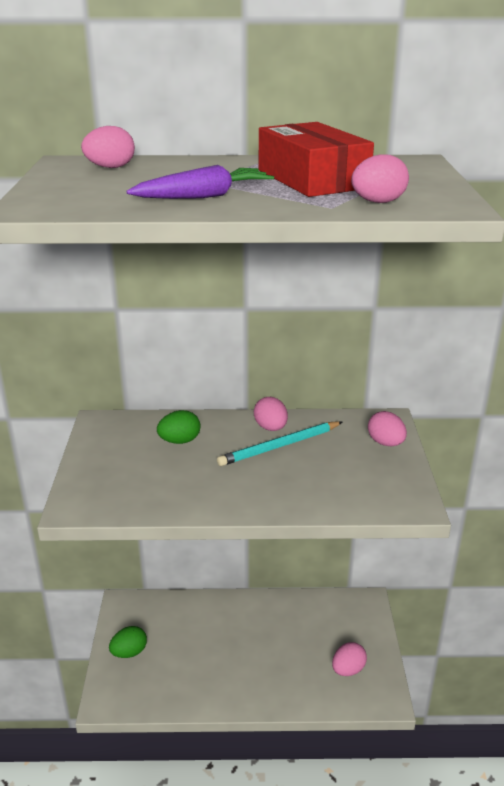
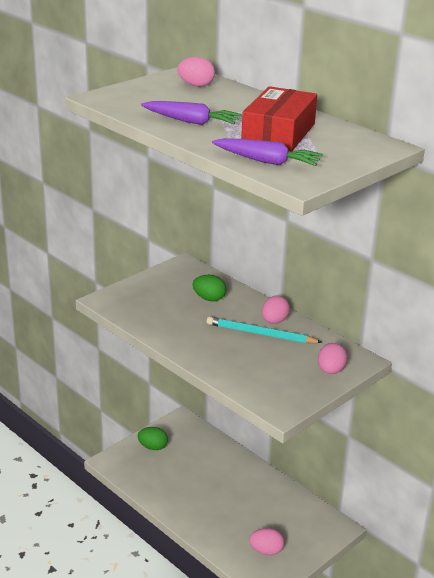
camera: 45 degrees right, 0 degrees up
(378, 202) = (267, 161): pink egg -> purple carrot

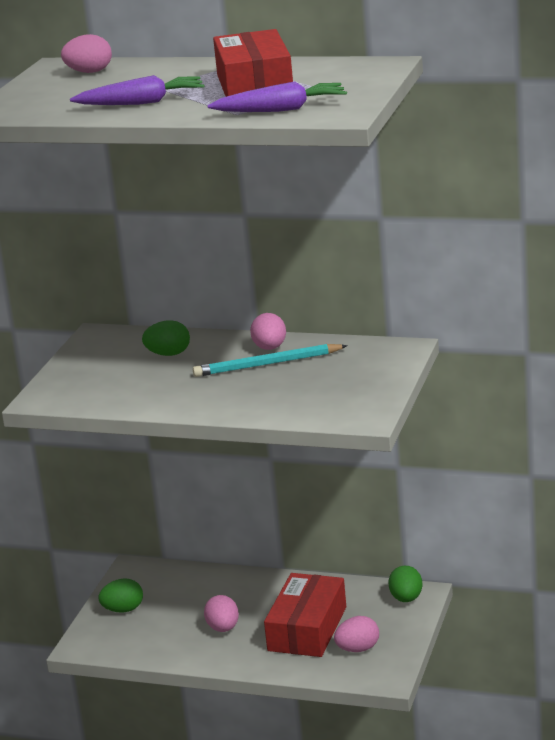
camera: 25 degrees left, 5 degrees down
(247, 518) = (307, 629): none -> red box
(327, 527) = (406, 599): none -> green egg
(331, 370) = (382, 368): pink egg -> pink egg (223, 628)

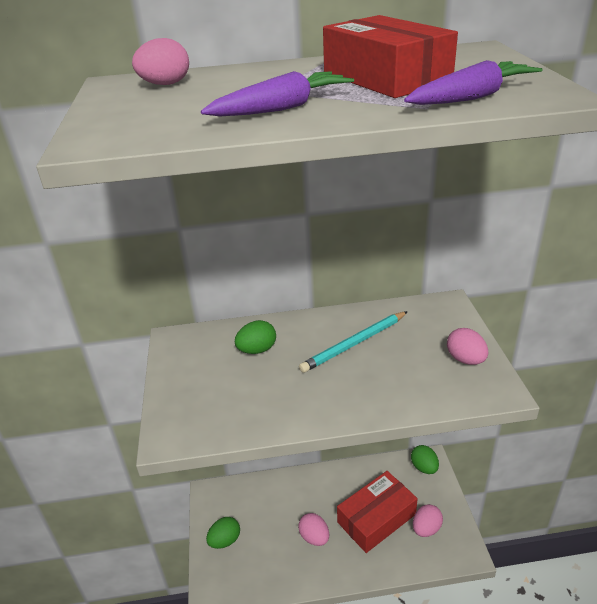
camera: 25 degrees left, 10 degrees up
(270, 348) = (340, 325): pink egg -> pink egg (465, 359)
(307, 629) = (376, 518): red box -> red box turned 60 degrees clockwise

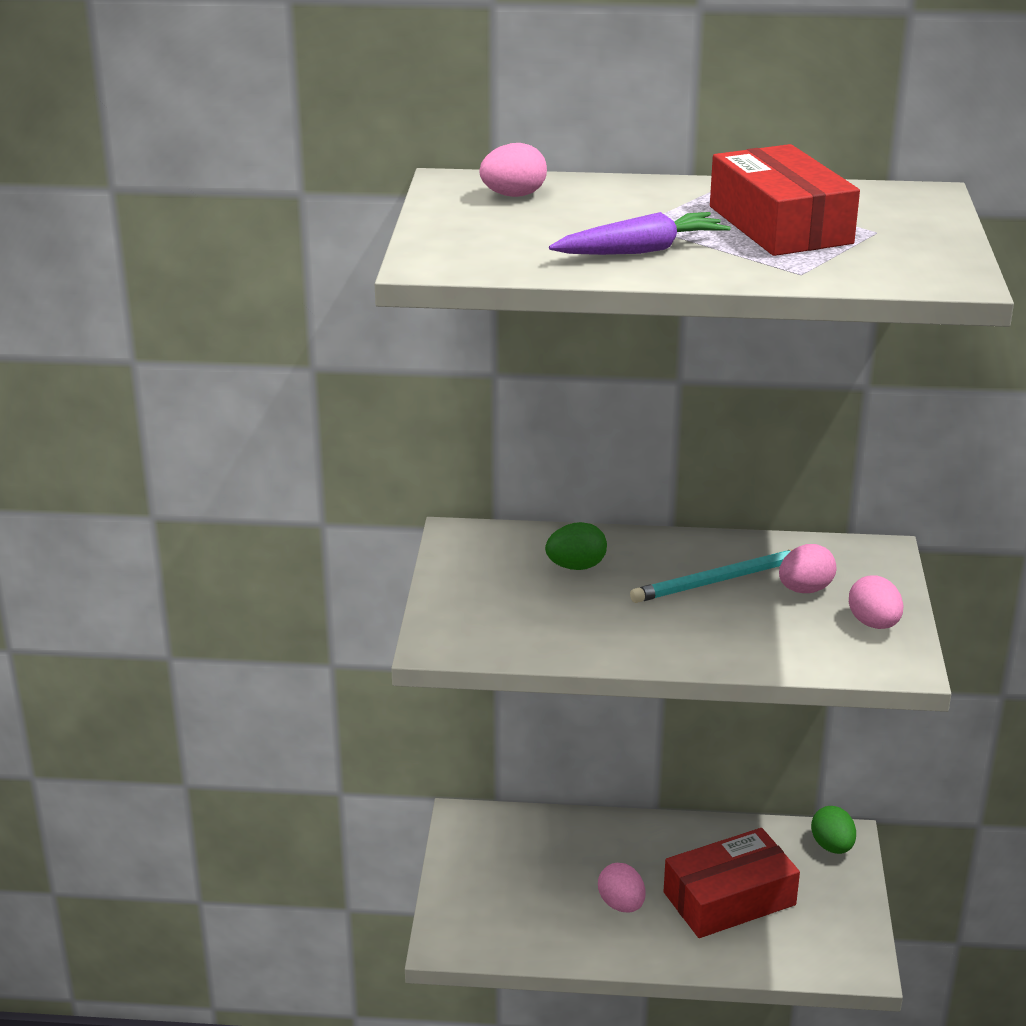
camera: 10 degrees right, 5 degrees down
(225, 540) = (478, 883): green egg -> none
(426, 529) = (807, 926): pink egg -> pink egg (805, 589)
(472, 97) = (860, 268): purple carrot -> none

